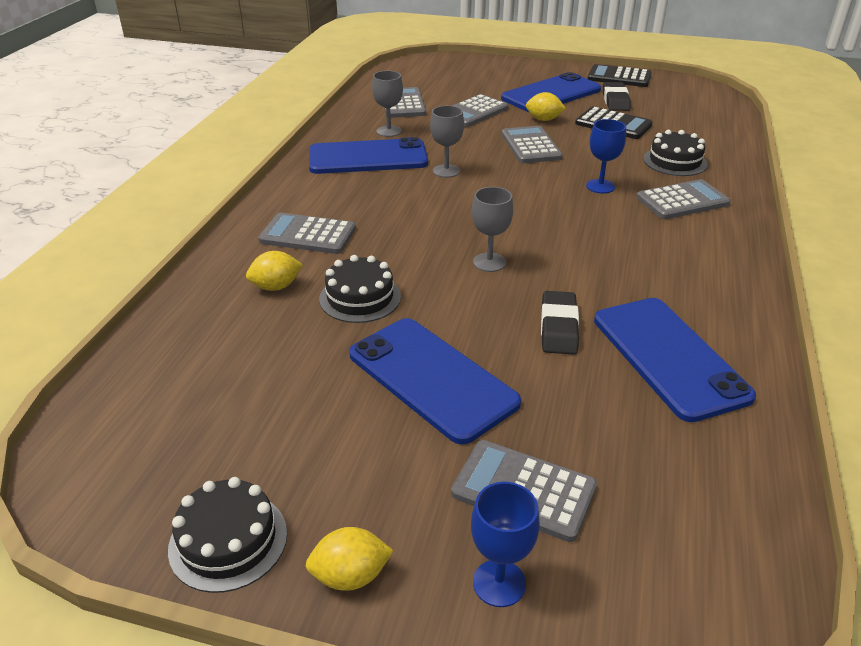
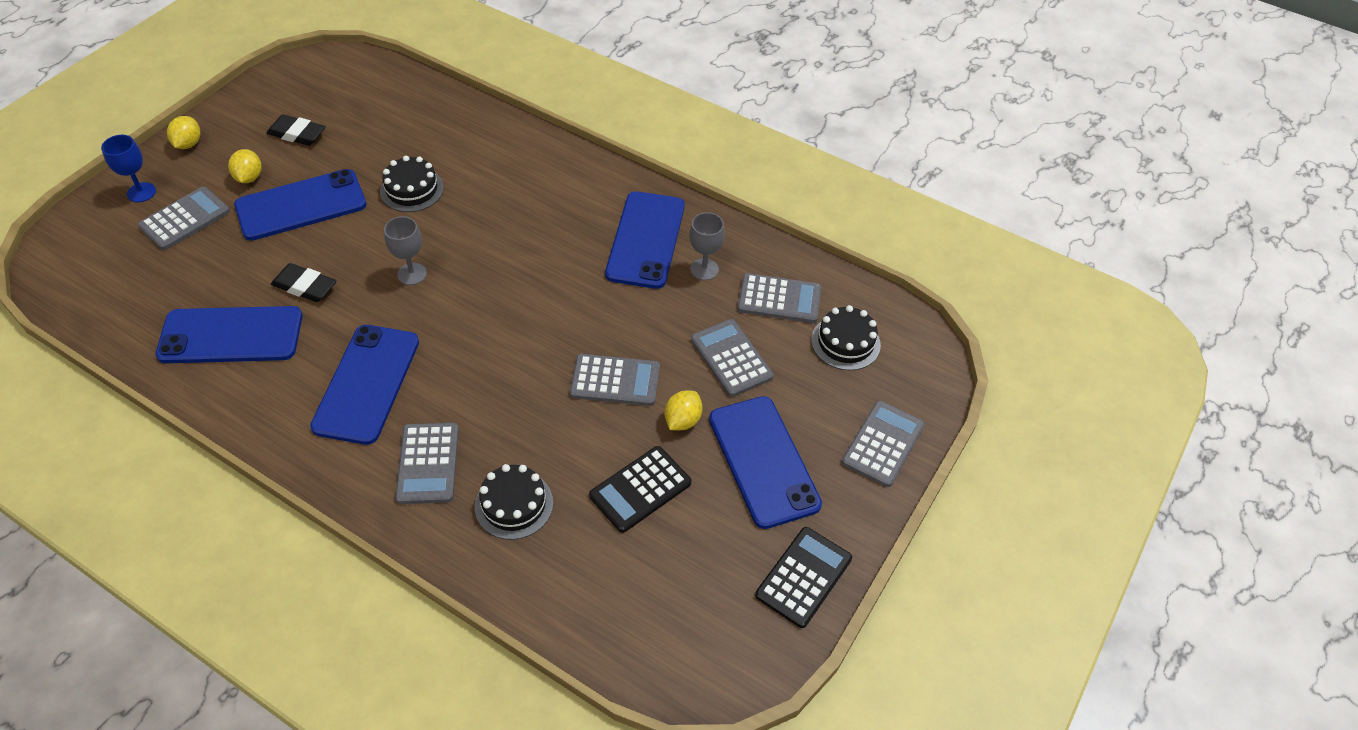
camera: 105 degrees right, 15 degrees up
(228, 540) = (242, 108): black cake -> black cake (845, 342)
(276, 287) = (453, 150): yellow lemon -> yellow lemon (249, 177)
(308, 235) = (517, 176): grey calculator -> grey calculator (882, 444)
(446, 171) = (588, 291): grey goblet -> none
(600, 186) = (494, 405): blue goblet -> none
(615, 100) = (715, 528): black eraser -> black eraser (297, 134)
(640, 250) = (367, 384): none -> blue phone

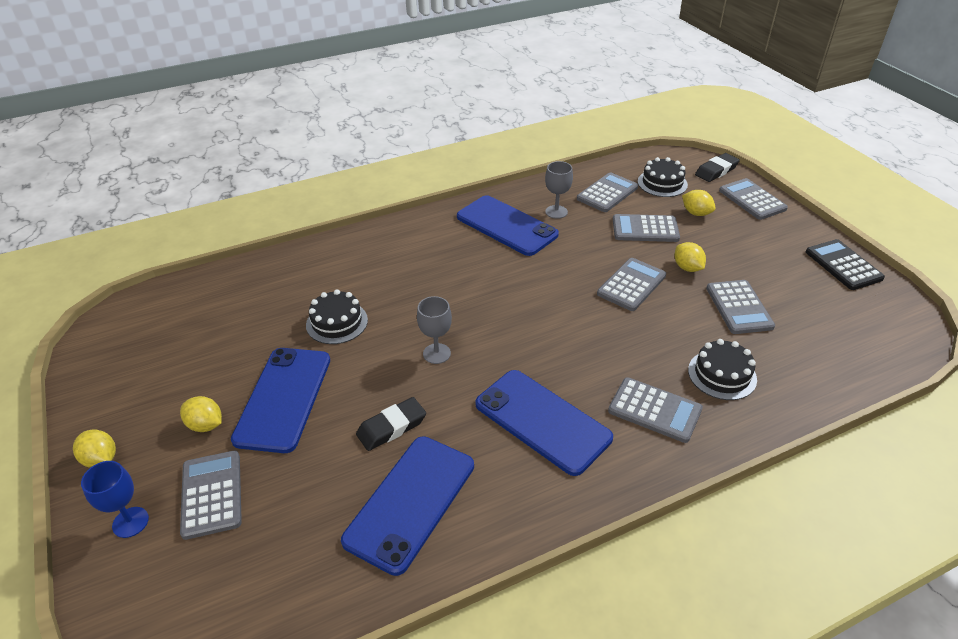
camera: 55 degrees left, 10 degrees down
(297, 134) = (184, 372): black eraser -> black eraser (716, 171)
(640, 489) = (739, 307): black calculator -> grey calculator
(763, 461) = (742, 248): blue phone -> none
(804, 395) = (696, 213): none -> yellow lemon

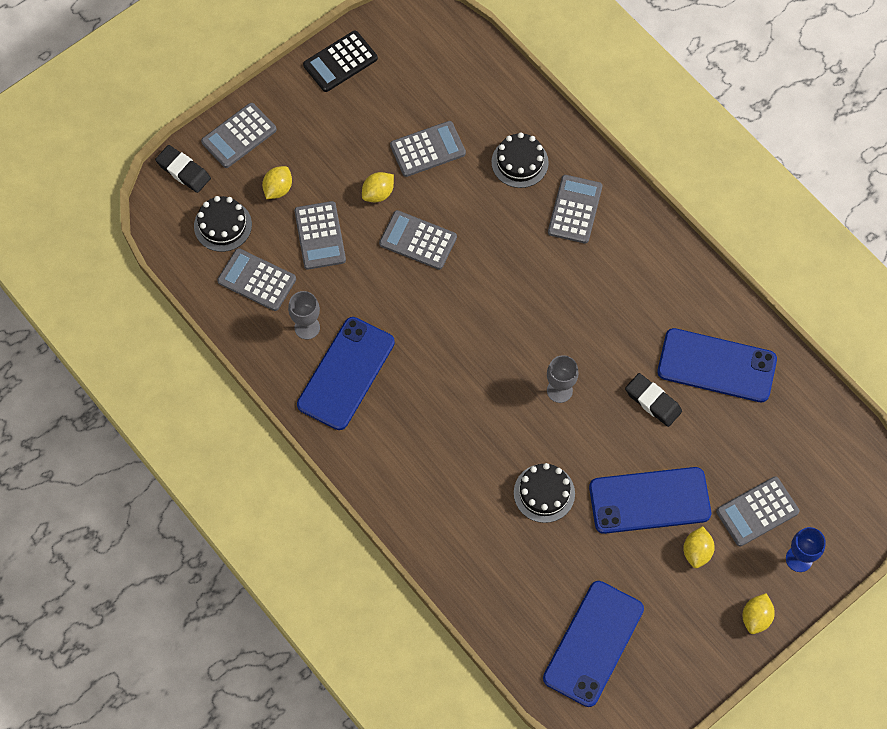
camera: 105 degrees left, 25 degrees up
(542, 421) = (611, 289): blue phone -> blue phone (593, 643)

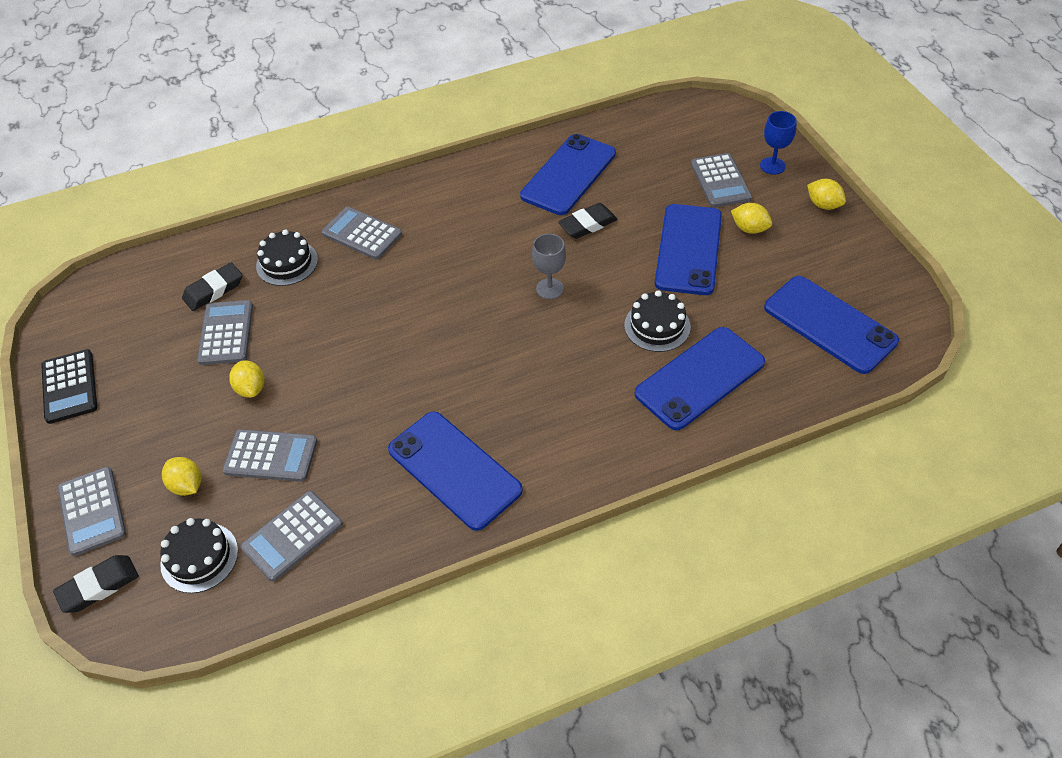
camera: 70 degrees left, 15 degrees down
(307, 327) = (379, 496): grey goblet -> none
(418, 240) = (327, 366): grey calculator -> none
(470, 118) = (214, 290): none -> black eraser
(495, 541) = (699, 378): none -> blue phone

